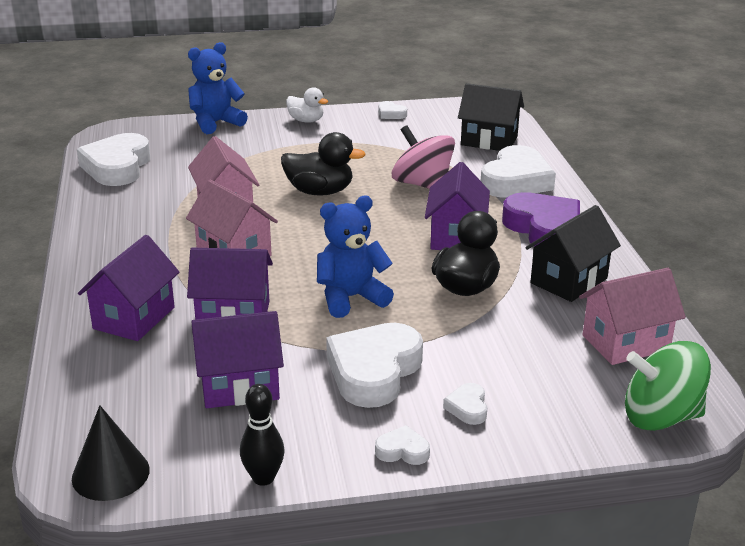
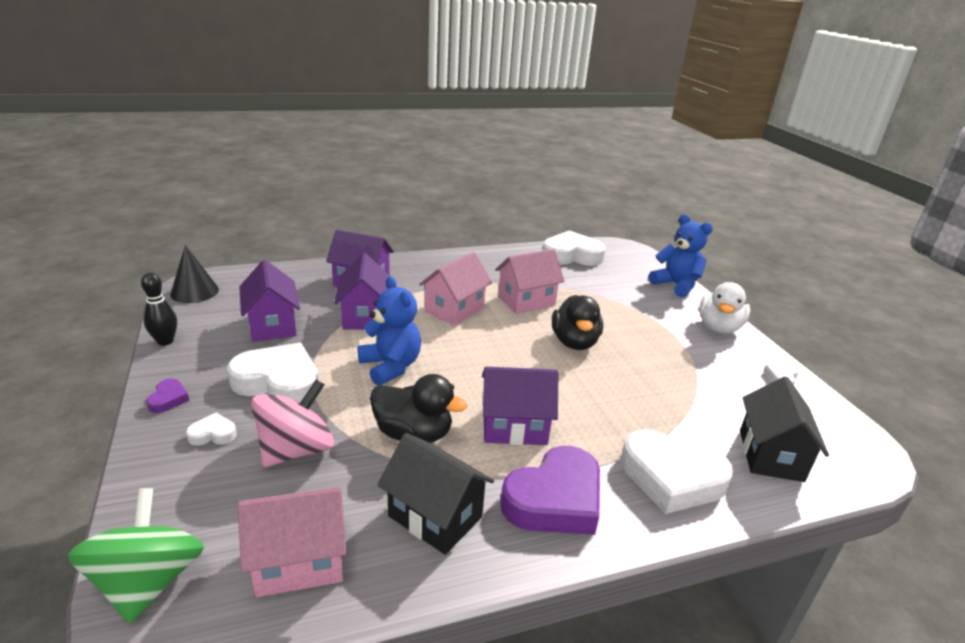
camera: 80 degrees right, 0 degrees up
(306, 120) = (719, 327): white duck -> white duck, size x1.54
(402, 451) = (168, 399): white heart -> purple heart
(422, 184) = (621, 403): pink spinning top -> pink spinning top (296, 450)
(625, 343) = (299, 561): pink house -> pink house turned 75 degrees counterclockwise

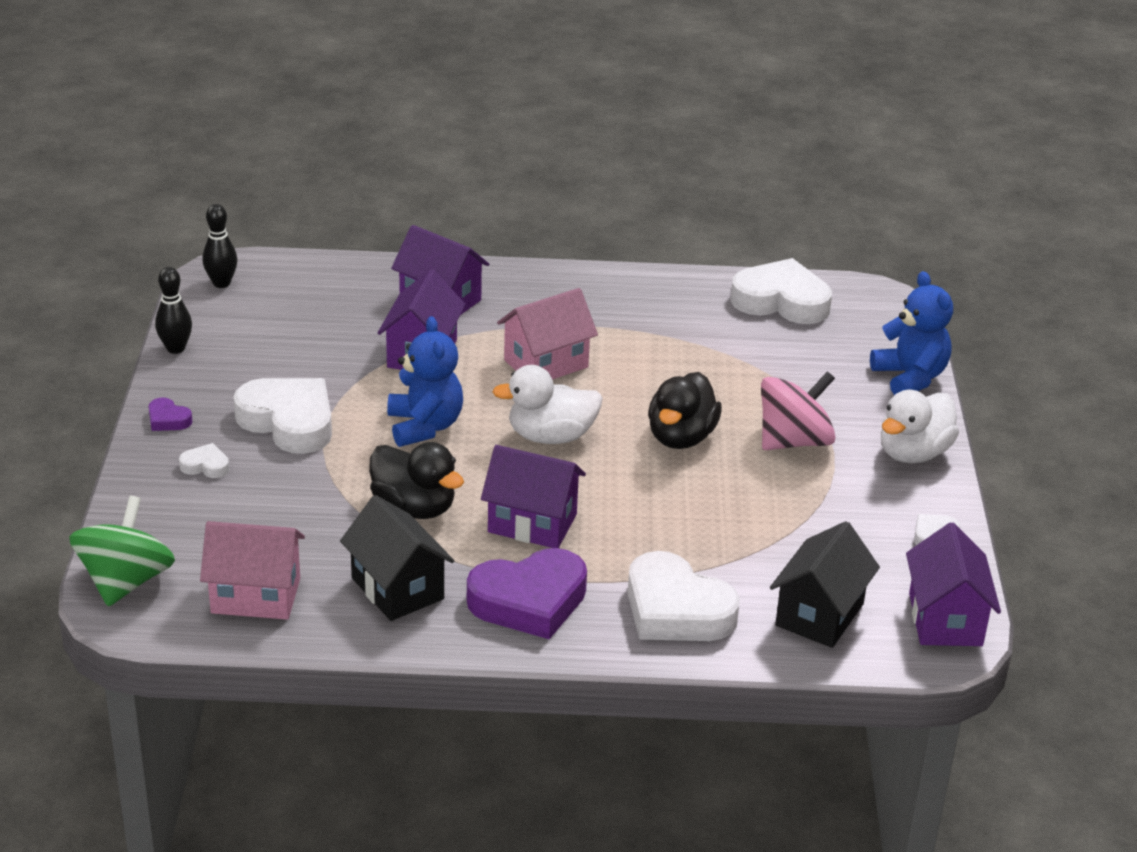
camera: 20 degrees right, 5 degrees up
(168, 399) = (168, 419): purple heart -> purple heart turned 105 degrees clockwise
(194, 291) = (221, 283): black cone -> black bowling pin
(272, 325) = (303, 347): purple house -> purple house (945, 619)
(296, 450) = (284, 498): pink spinning top -> pink spinning top (794, 441)
(487, 357) = (551, 436): none -> white duck
(526, 301) = (656, 366): pink house -> none

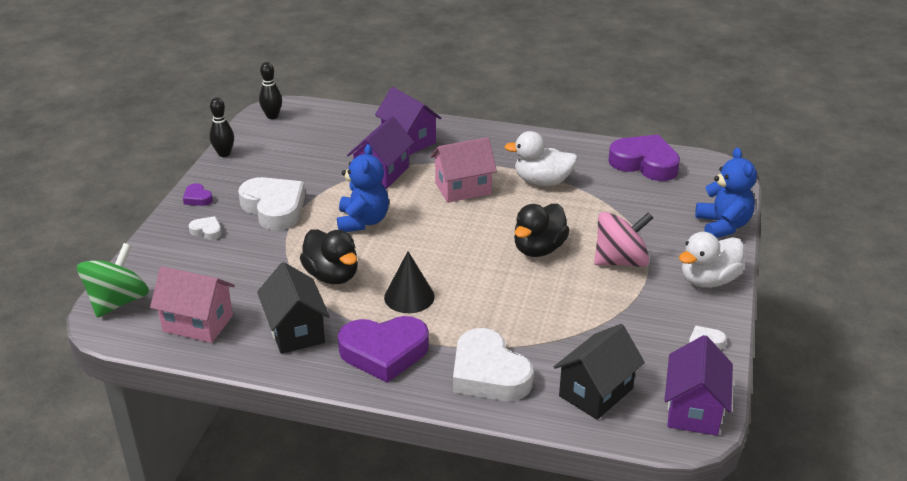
camera: 15 degrees right, 0 degrees up
(532, 523) = (409, 297): purple house -> black cone
(551, 436) = (446, 238): white duck -> white duck (542, 181)
(781, 301) = (645, 163): white heart -> purple heart

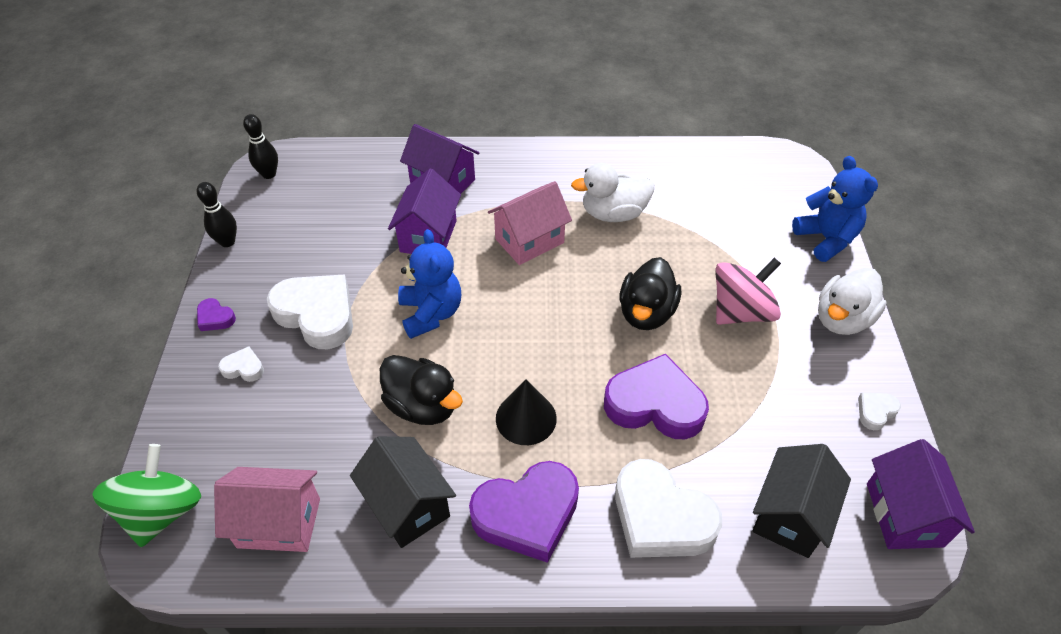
camera: 15 degrees left, 15 degrees up
(645, 163) = (712, 168): purple heart -> purple heart (655, 404)

